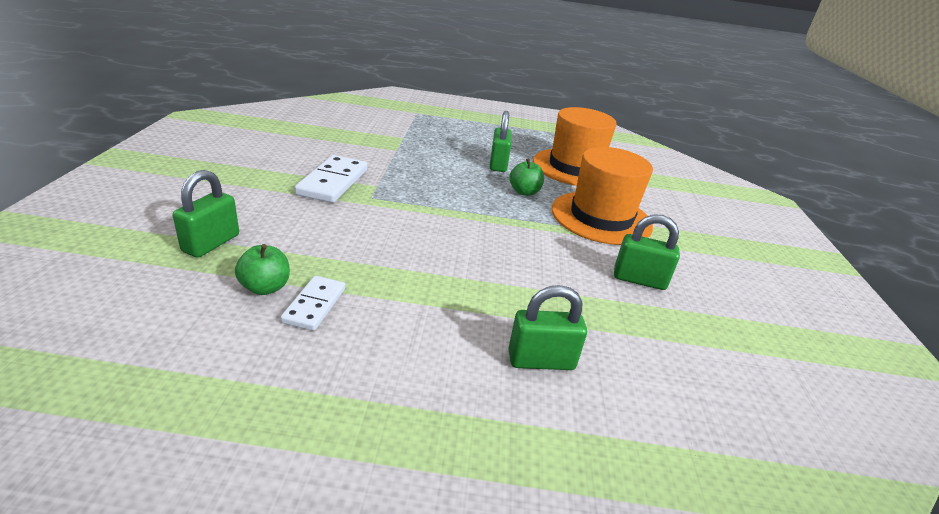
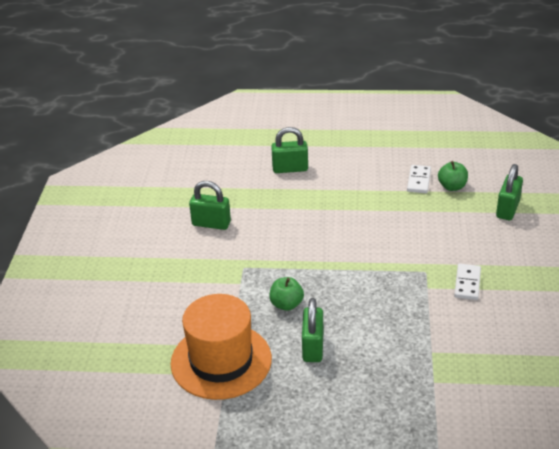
camera: 175 degrees left, 5 degrees up
(333, 182) = (467, 283): white domino -> white domino, size x0.62
(601, 217) = (218, 282): orange hat -> none

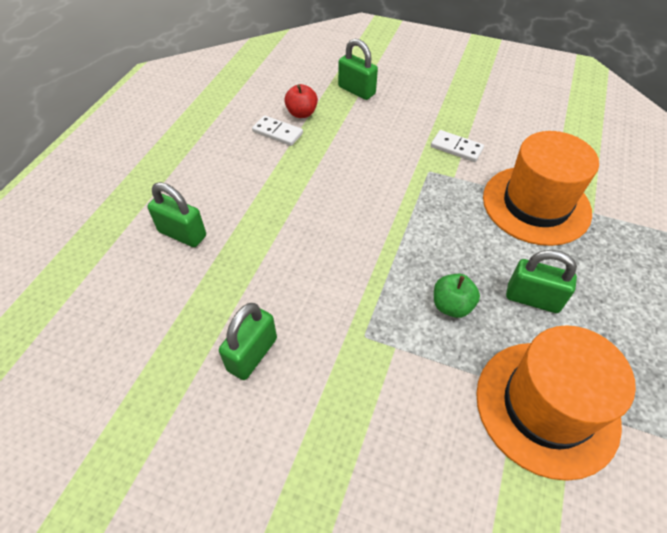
camera: 75 degrees left, 15 degrees up
(290, 169) = (182, 234): green padlock -> green padlock turned 75 degrees counterclockwise
(421, 342) = (536, 205): none -> orange hat
(452, 187) = (301, 113): green apple -> red apple

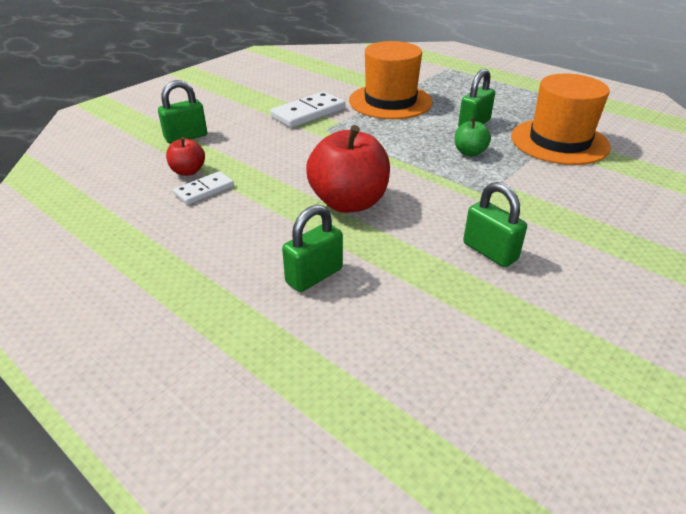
camera: 70 degrees left, 15 degrees down
(297, 226) = (348, 202): none -> red apple
(456, 148) = (308, 113): white domino -> white domino, size x1.62

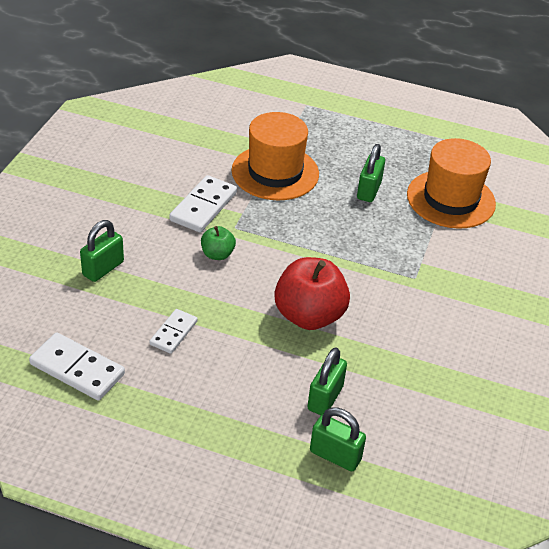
camera: 25 degrees left, 5 degrees up
(93, 199) = (77, 369): none -> white domino
(188, 171) = (140, 313): red apple -> none
(469, 152) = (381, 230): green apple -> green apple (217, 254)
(490, 252) = (442, 340): green padlock -> green padlock (335, 455)

